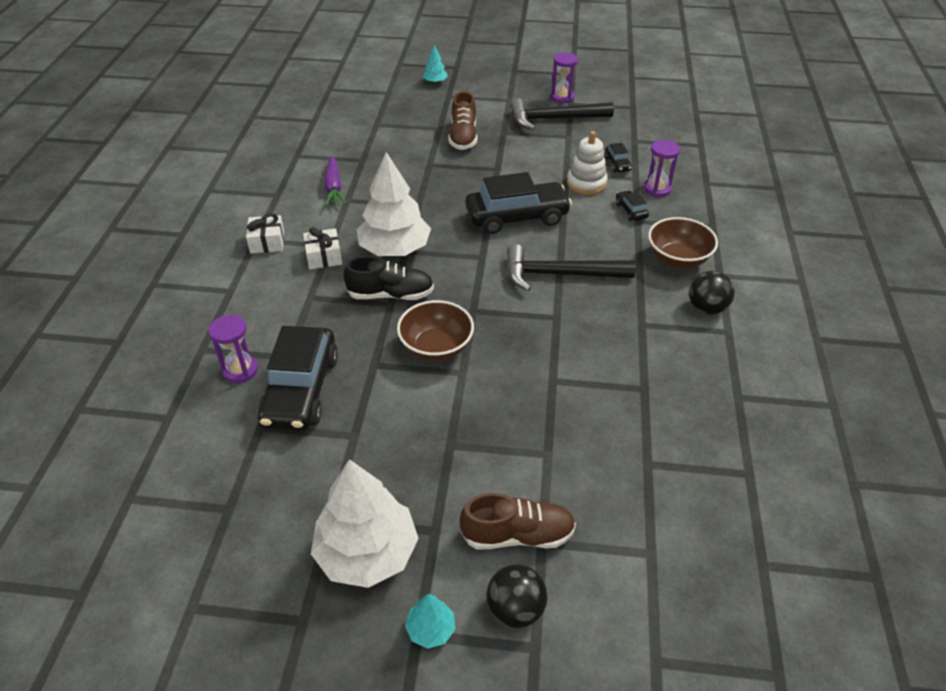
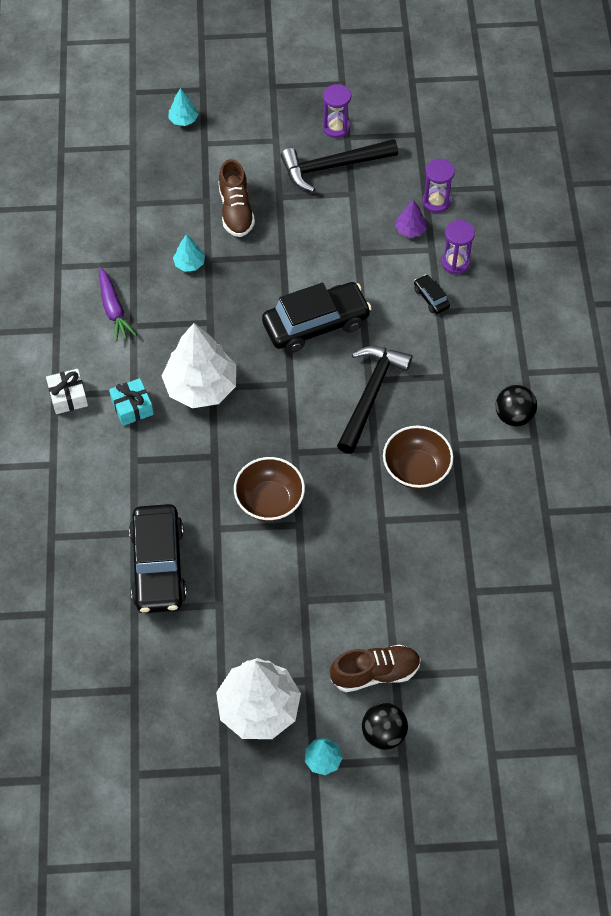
camera: 10 degrees left, 15 degrees up
(240, 370) = (96, 554): purple hourglass -> purple hourglass (436, 202)
(324, 257) = (132, 407): white gift -> turquoise gift
(391, 295) = (212, 445): black shoe -> none
(412, 165) = (189, 264): none -> turquoise tree
(560, 274) = (370, 395): black hammer -> black hammer turned 120 degrees clockwise
(586, 183) = (380, 264): white stacking toy -> none
(617, 164) = (410, 230): black car -> purple tree
(677, 259) = (483, 358): brown bowl -> brown bowl (416, 469)

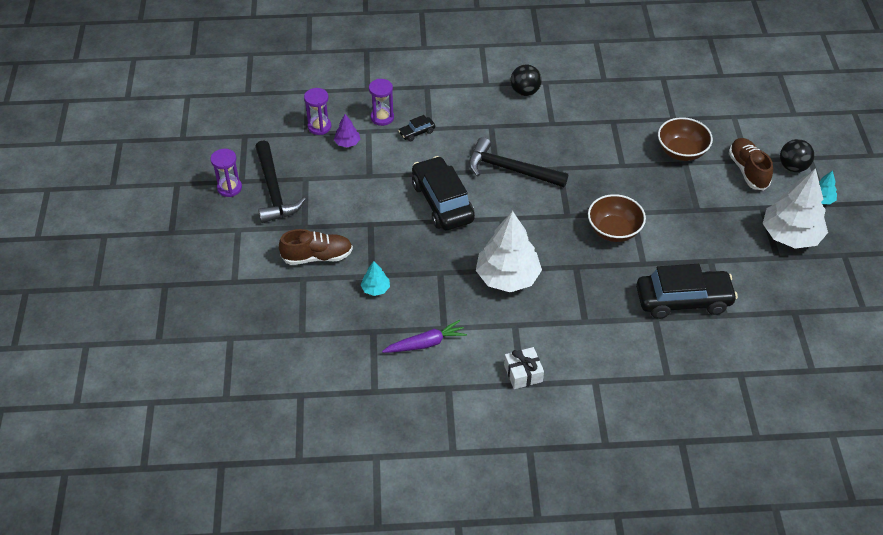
camera: 90 degrees left, 10 degrees down
(132, 407) = (531, 325): turquoise gift -> none
(183, 120) = (202, 298): turquoise tree -> none
(416, 469) = (576, 145): brown bowl -> brown bowl (681, 151)

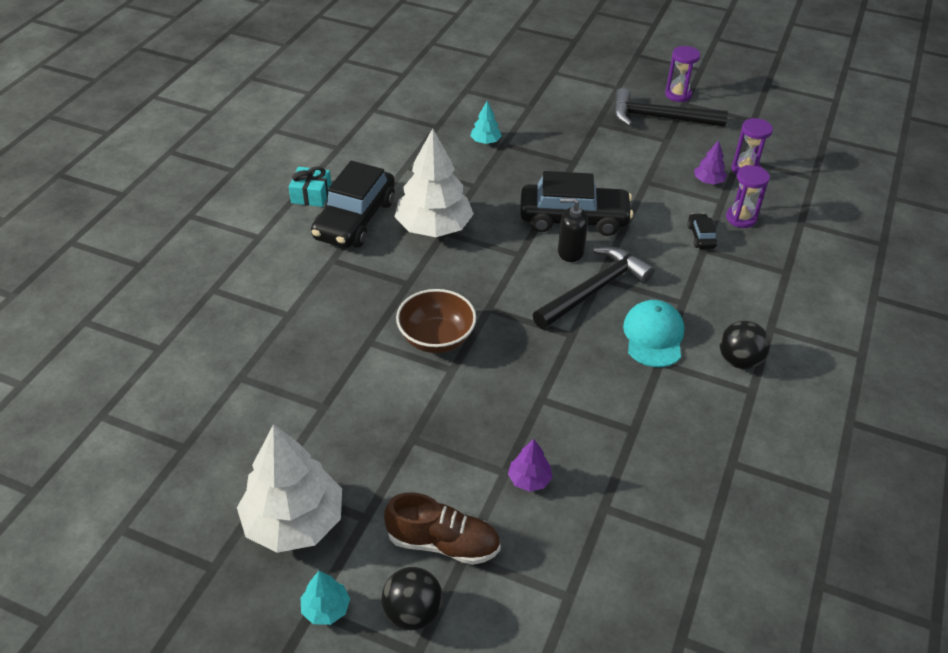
camera: 115 degrees right, 5 degrees down
(317, 256) = (551, 120): brown shoe -> none
(425, 343) = (397, 150): purple carrot -> none
(480, 193) = (570, 252): none -> black soap dispenser
(523, 373) = (311, 195): white gift -> turquoise gift
(532, 131) = (653, 336): none -> turquoise cap
(681, 151) = (529, 479): brown bowl -> purple tree
(683, 300) = (290, 350): black car -> black car (355, 219)

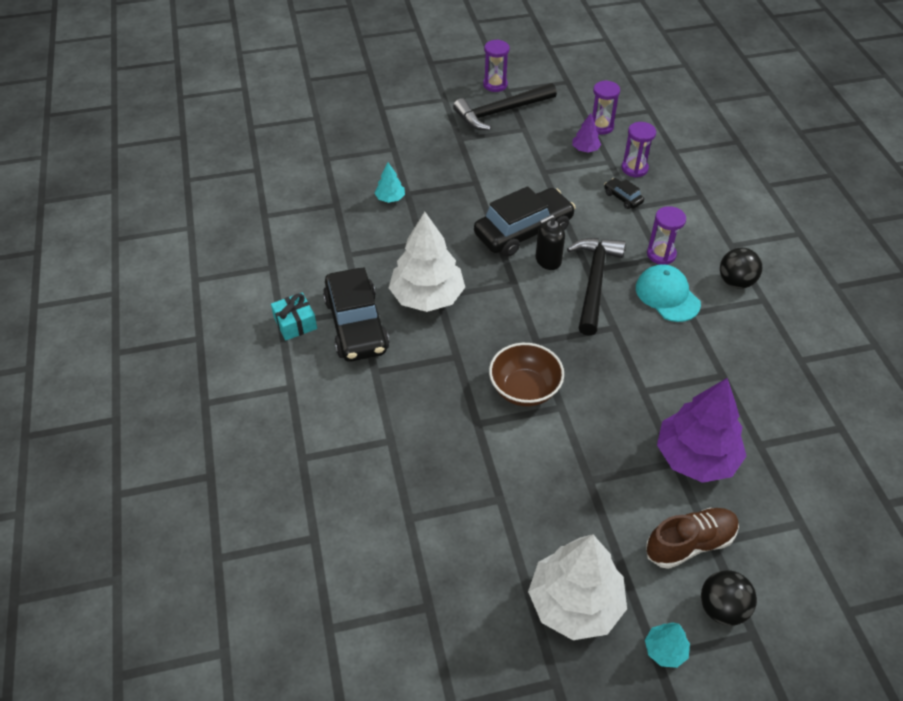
camera: 35 degrees left, 5 degrees up
(529, 479) = (696, 457): purple tree -> purple tree, size x2.24
(686, 300) = (661, 254): none -> purple hourglass

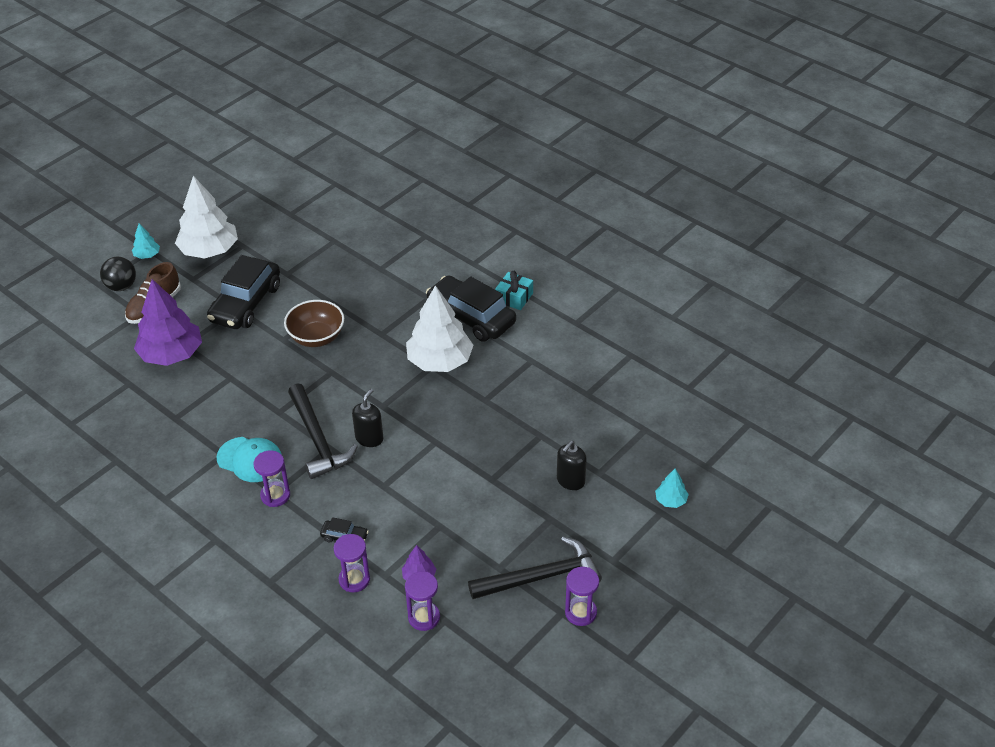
camera: 145 degrees right, 5 degrees down
(390, 198) = (549, 423): turquoise tree -> turquoise tree (670, 500)
(420, 153) = (570, 481): none -> black soap dispenser
(501, 112) = (541, 577): black hammer -> black hammer turned 45 degrees clockwise
(523, 231) = (410, 453): black car -> black car (246, 303)
(735, 282) = (196, 503): black ball -> none

